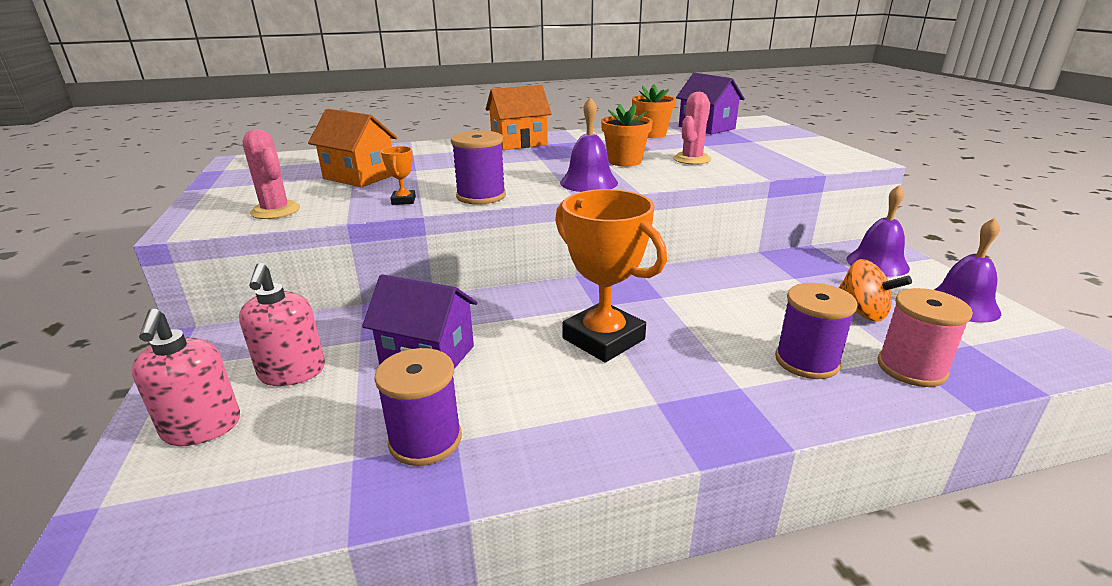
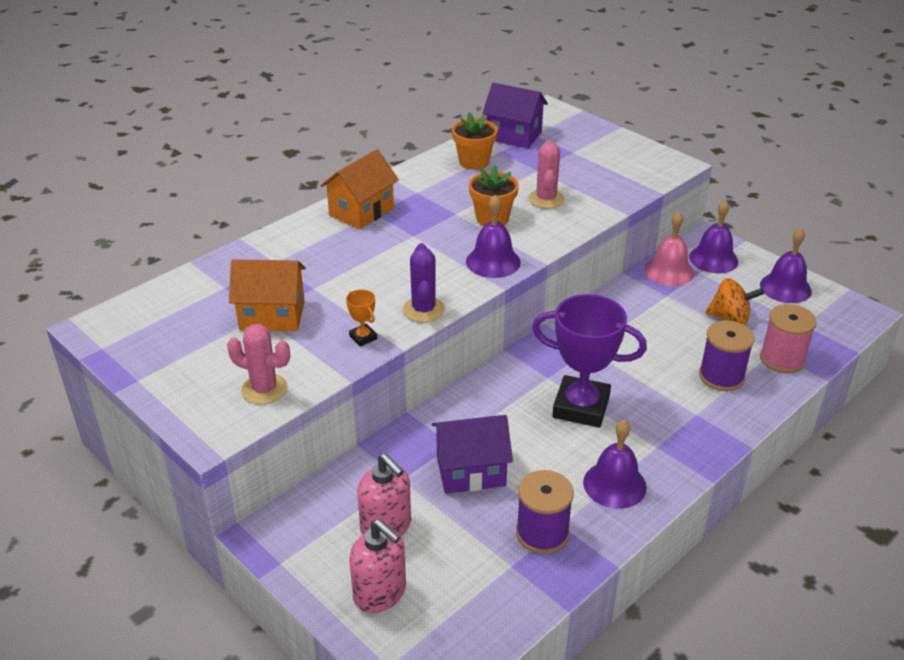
camera: 30 degrees left, 10 degrees up
(481, 196) = (423, 310): purple spool -> purple cactus
(564, 422) = (614, 484): none -> purple bell
(603, 339) = (581, 407): orange trophy -> purple trophy
(813, 261) = (669, 271): none -> pink bell

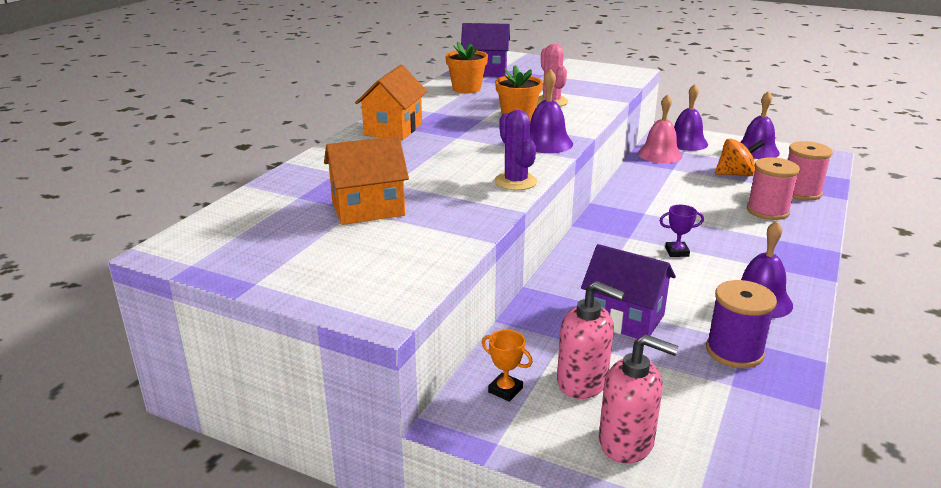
camera: 20 degrees left, 10 degrees down
(264, 389) = (409, 264): pink cactus -> none
(363, 337) = (476, 209): orange trophy -> orange trophy (505, 390)
(471, 471) = (624, 318): purple house -> purple house turned 60 degrees clockwise
(581, 407) = (677, 252): purple trophy -> purple trophy, size x0.41
(721, 376) = (767, 211): purple spool -> pink spool

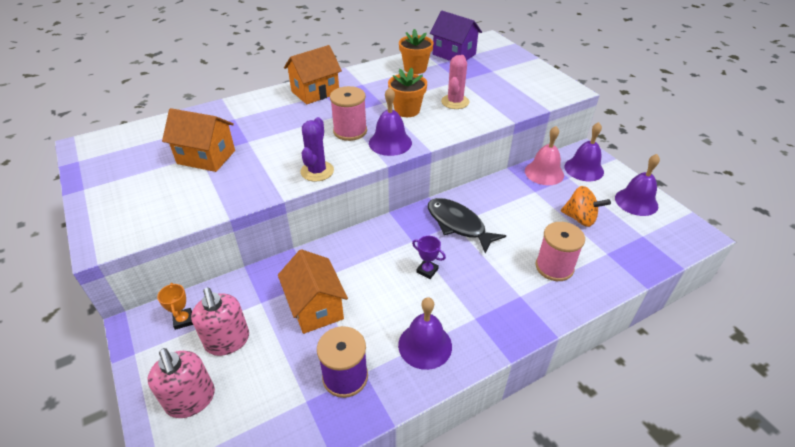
camera: 35 degrees right, 15 degrees up
(624, 318) = (315, 307): purple house -> orange house
(649, 212) = (458, 225): none -> black fish
(801, 192) = (612, 262): pink spool -> pink spool (350, 131)

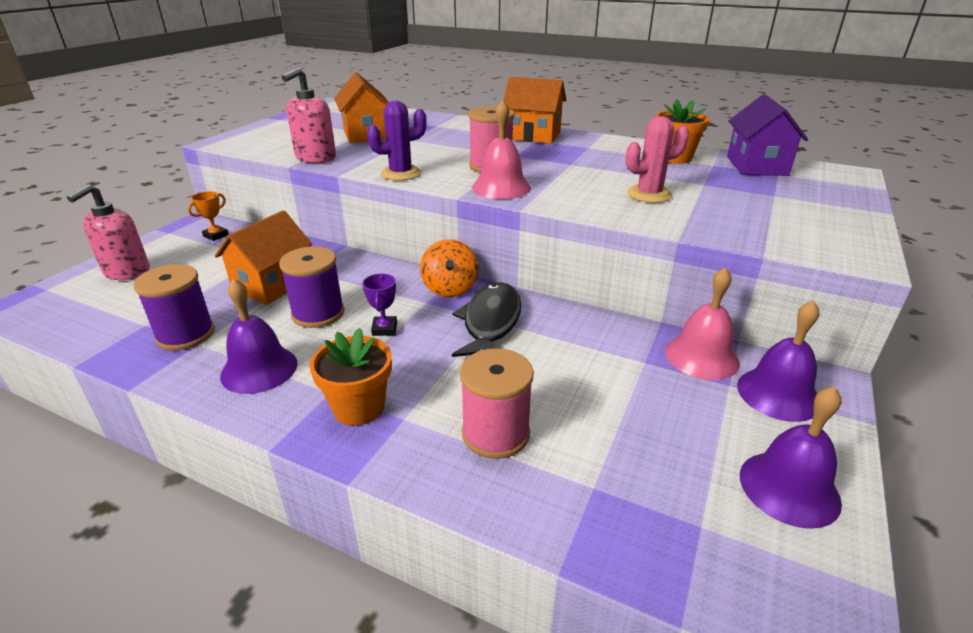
camera: 55 degrees right, 10 degrees down
(227, 341) = (202, 261): pink soap dispenser -> pink soap dispenser (315, 158)
(380, 295) = (318, 313): none -> purple spool
(390, 142) = (501, 187): purple bell -> pink bell
(407, 110) = (579, 177): orange flower pot -> orange flower pot (359, 407)
(580, 218) = (643, 427): orange spinning top -> orange spinning top (450, 288)

